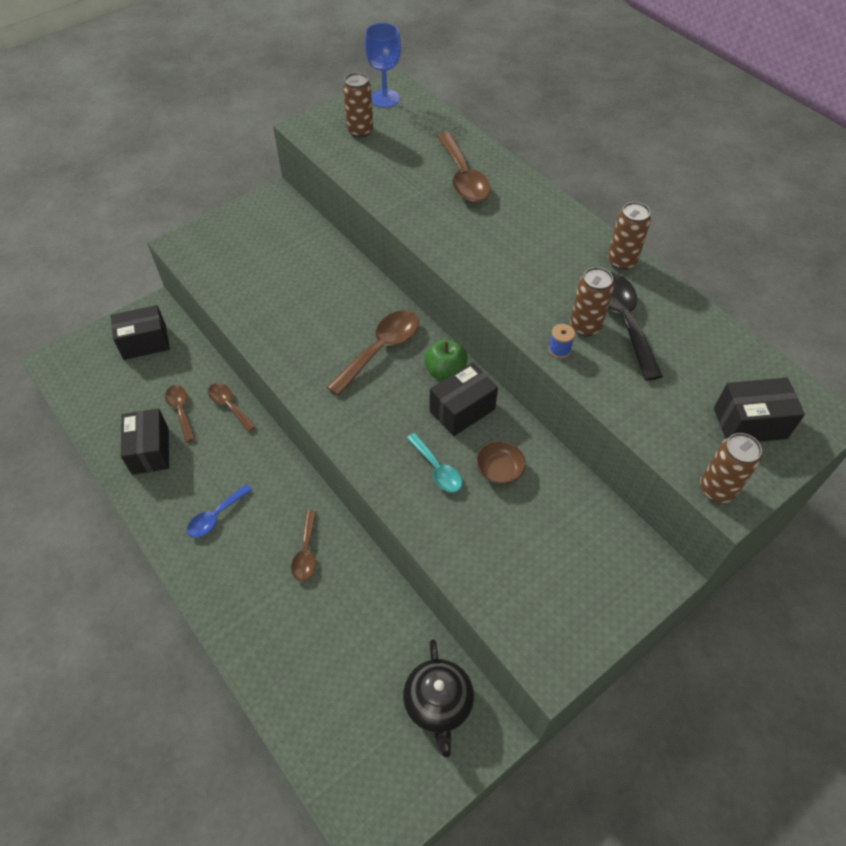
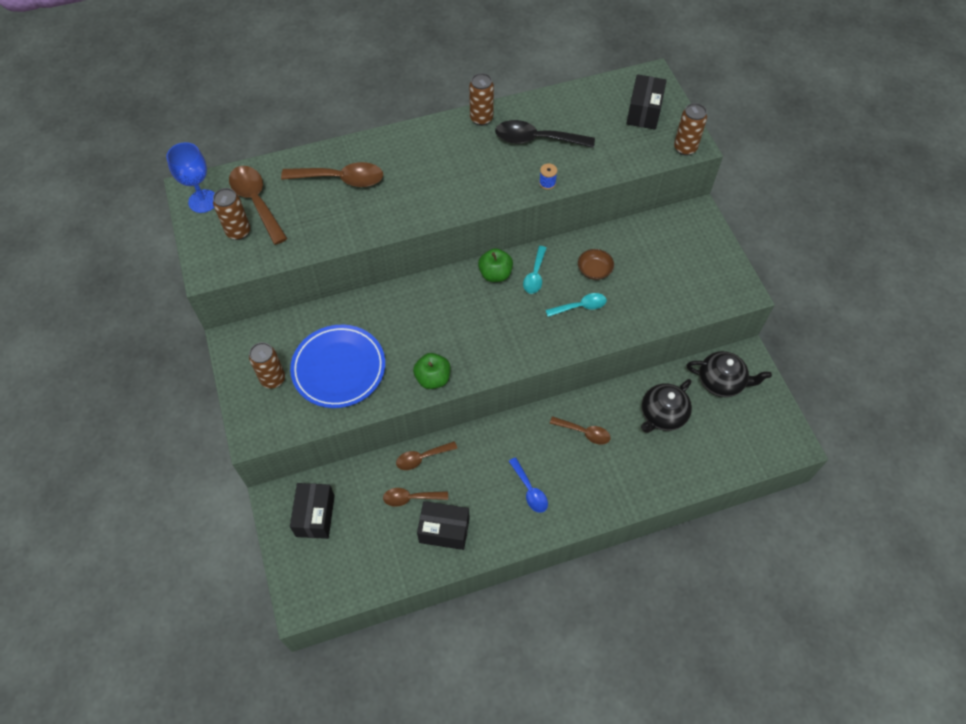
camera: 70 degrees left, 5 degrees up
(271, 280) = (339, 368): none -> blue plate
(285, 357) = (433, 378): none -> green apple
(360, 637) = (662, 415): none -> black teapot
(380, 350) = (455, 310): brown spoon -> brown spoon (256, 202)
(462, 410) = (535, 275): black box -> turquoise spoon
(585, 326) = (532, 161): brown can -> brown can (273, 379)

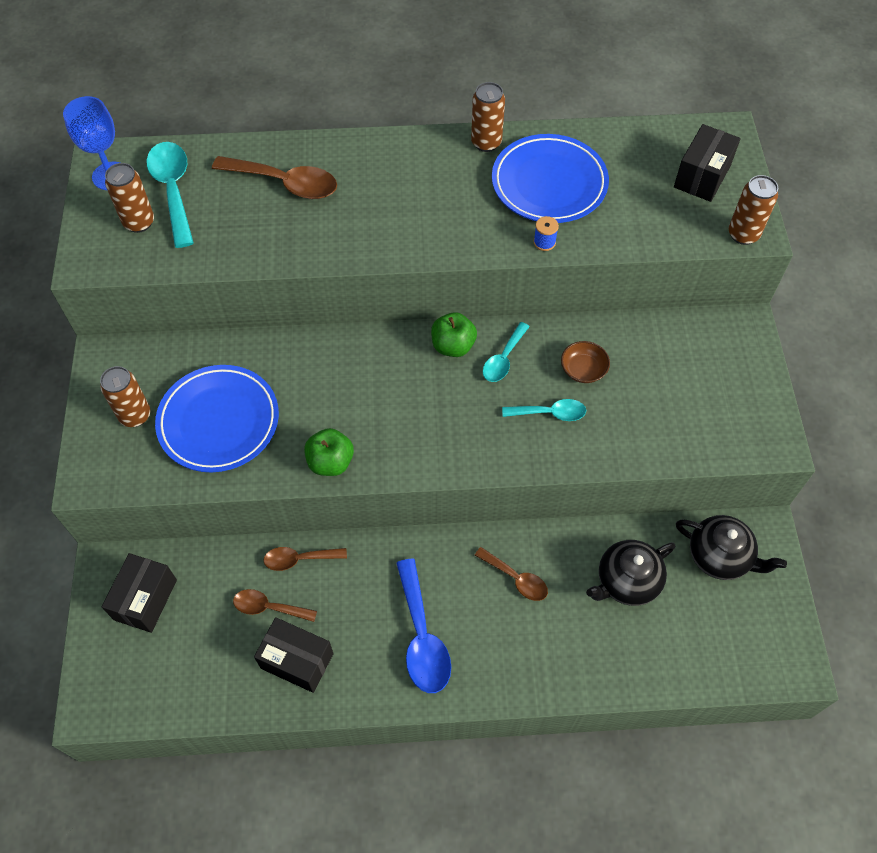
camera: 15 degrees right, 0 degrees up
(256, 202) = (173, 190): brown spoon -> turquoise spoon
(529, 490) = (422, 636): blue spoon -> blue spoon, size x1.65
(537, 139) = (549, 183): black spoon -> blue plate

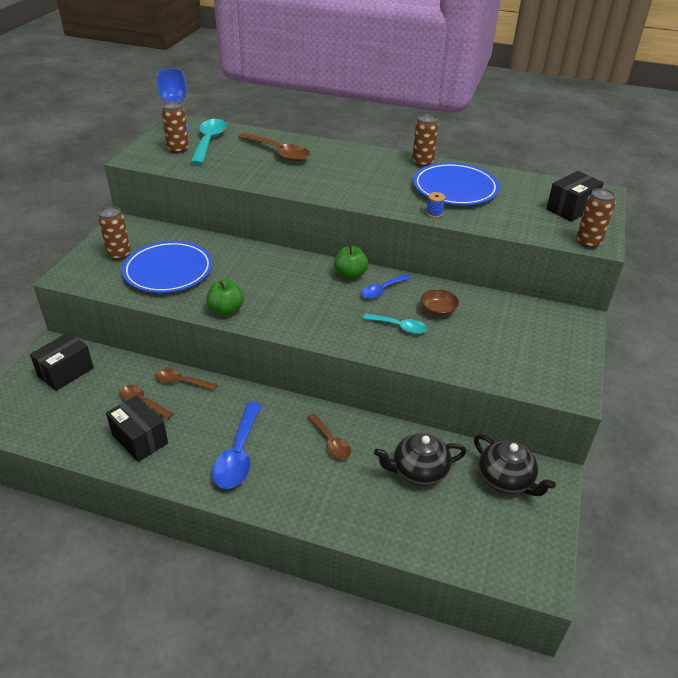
camera: 20 degrees right, 20 degrees down
(503, 359) = (382, 290): turquoise spoon -> blue spoon

